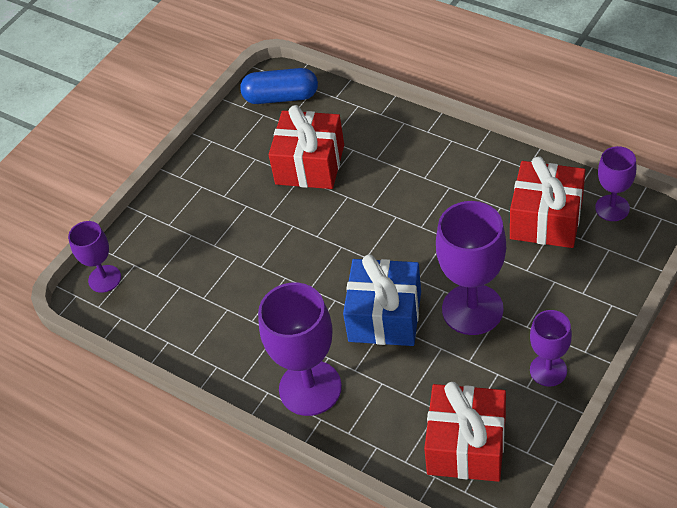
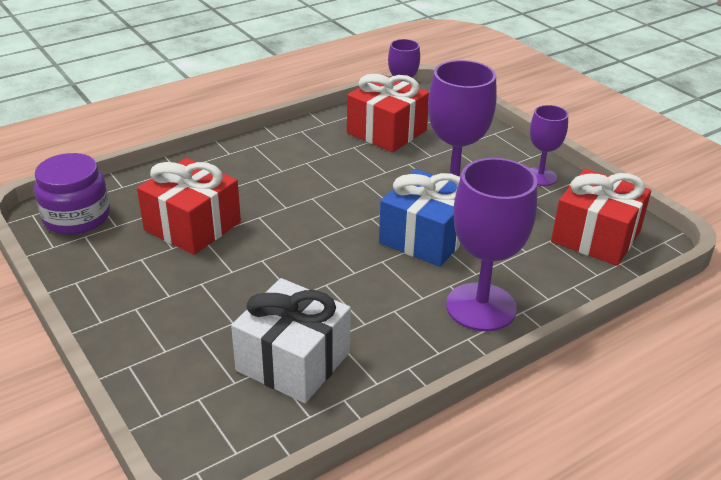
camera: 75 degrees left, 15 degrees down
(104, 279) = (196, 433): purple goblet -> none
(190, 297) = (293, 361): none -> white gift
(281, 97) = (77, 217): blue capsule -> purple jar

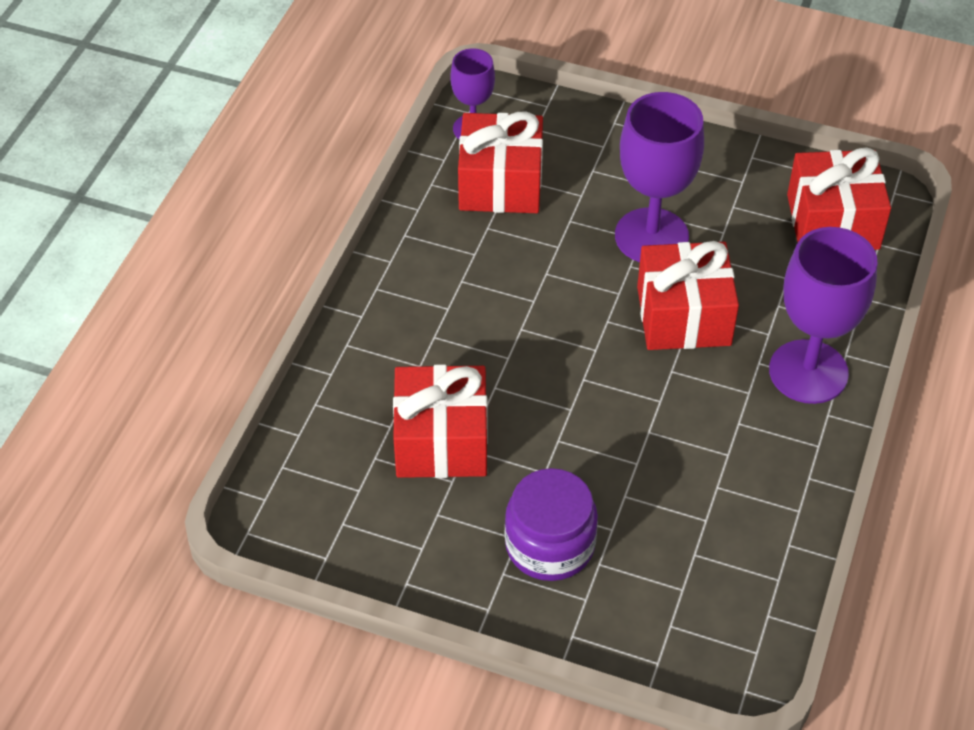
camera: 35 degrees left, 15 degrees up
(77, 217) = (303, 506): purple jar -> purple jar (550, 545)
(293, 361) = (709, 535): white gift -> none
(425, 237) = (683, 316): blue gift -> red gift
(540, 177) = (716, 166): purple goblet -> none

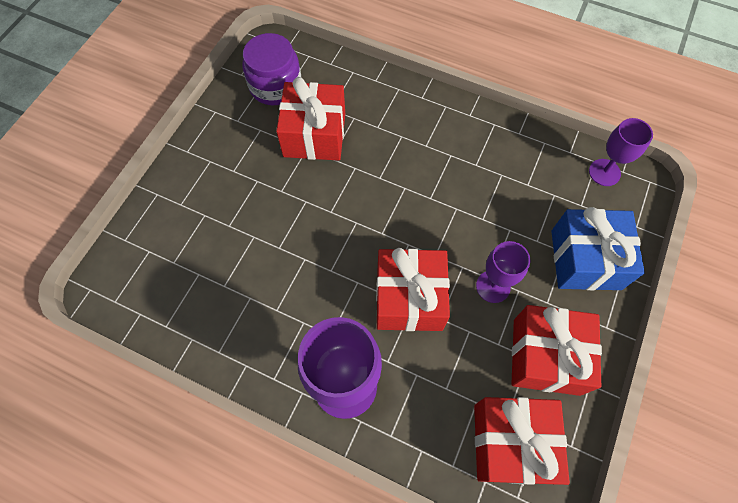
camera: 95 degrees right, 15 degrees up
(500, 184) = (546, 186): red gift -> red gift (546, 356)
(550, 545) = (224, 188): purple jar -> purple jar (275, 86)
(600, 152) = (585, 259): none -> blue gift
(651, 236) = (493, 286): purple goblet -> purple goblet, size x0.58

